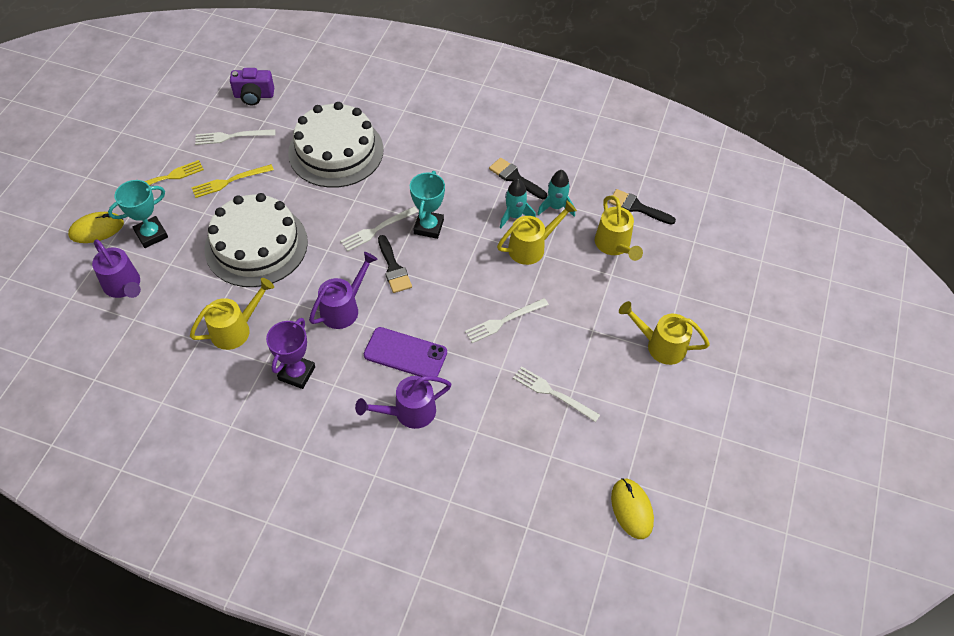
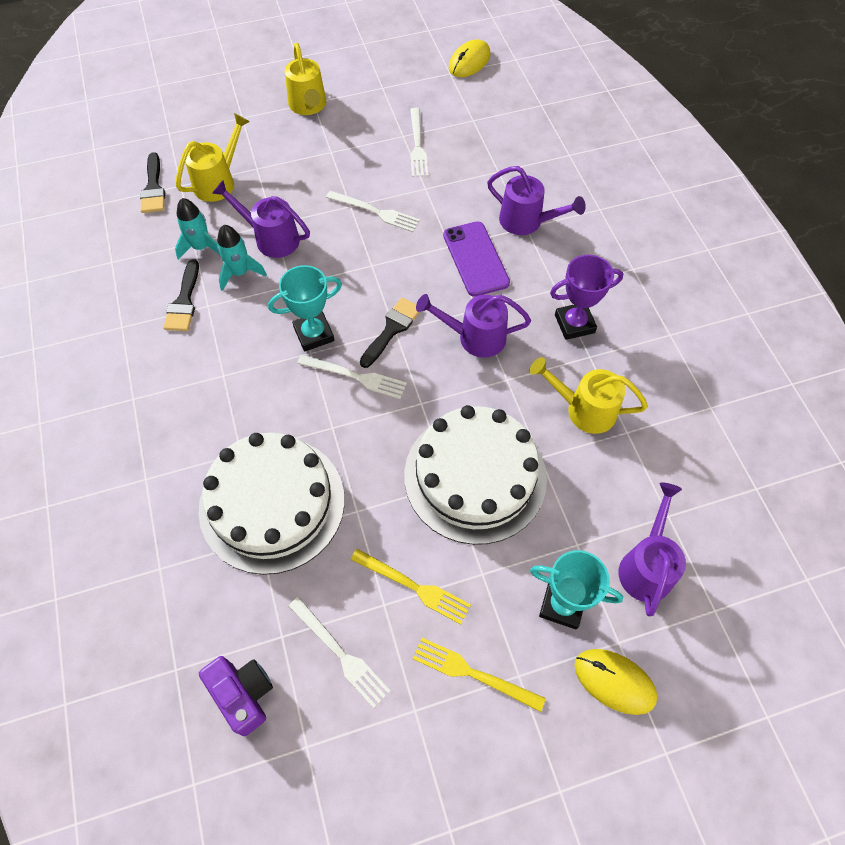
camera: 125 degrees left, 5 degrees up
(532, 247) = (271, 238): yellow watering can -> purple watering can

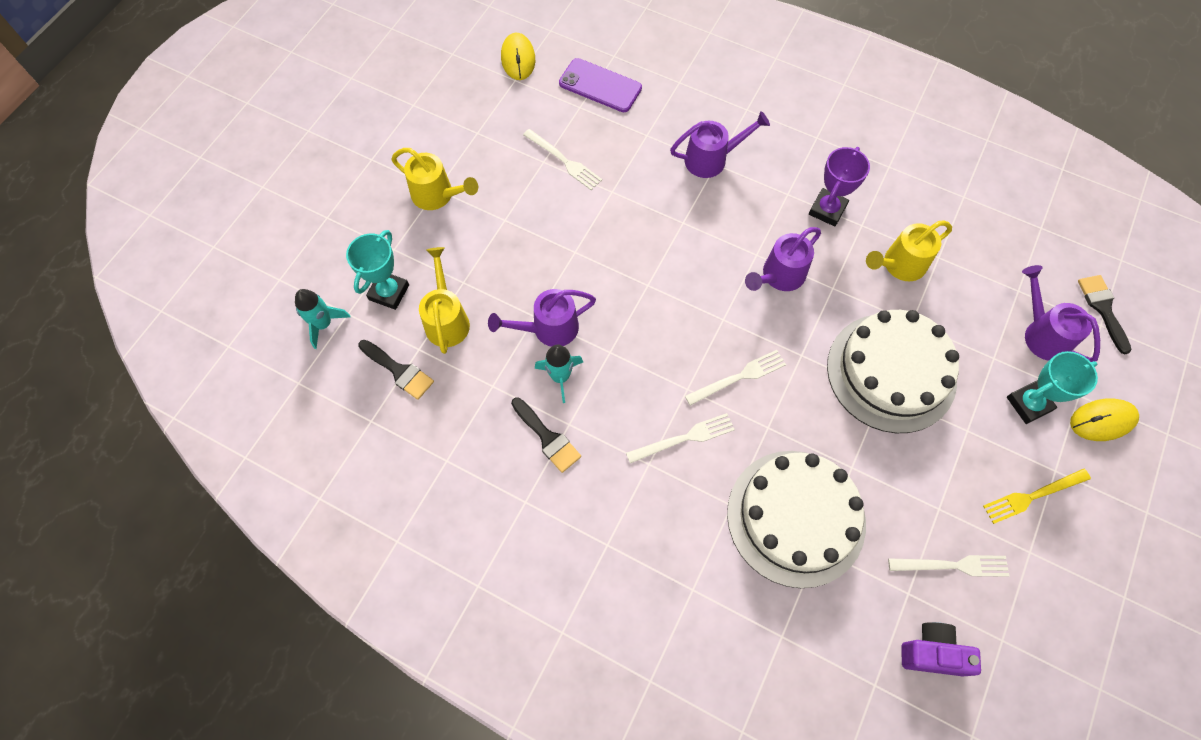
camera: 45 degrees left, 5 degrees up
(201, 247) = (504, 384): turquoise rocket -> turquoise rocket (323, 324)
(314, 334) = (673, 373): turquoise trophy -> turquoise trophy (389, 292)
(375, 212) = (599, 241): white fork -> white fork (684, 438)
(392, 329) = (720, 320): black brush -> black brush (1103, 309)
(413, 587) = (941, 480): yellow fork -> none
(475, 259) = (711, 217): purple phone -> purple phone (600, 86)

